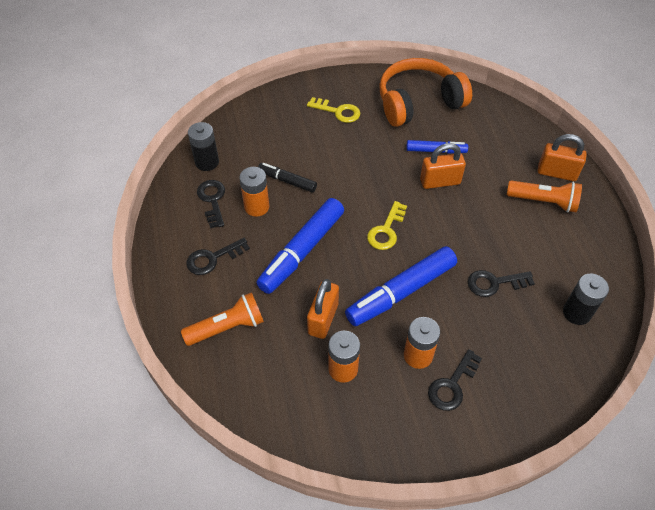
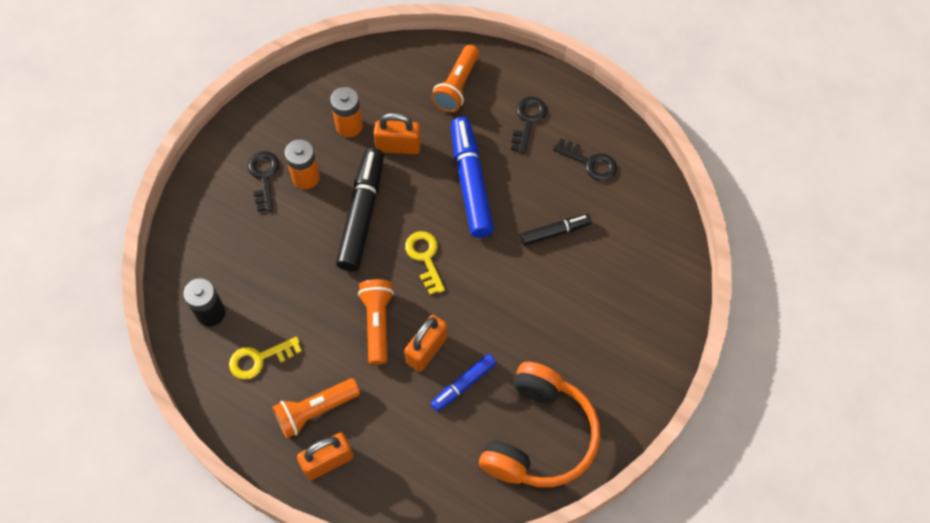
camera: 135 degrees right, 10 degrees up
(207, 162) = (640, 190): black battery -> none
(256, 207) = (549, 188): orange battery -> none
(323, 319) = (398, 146): orange padlock -> orange padlock turned 60 degrees counterclockwise
(337, 111) = (601, 349): yellow key -> yellow key (259, 359)
(401, 292) = (362, 214): blue marker -> black marker
(458, 217) = (377, 323): none -> orange flashlight
(495, 283) = (295, 284): black key -> none

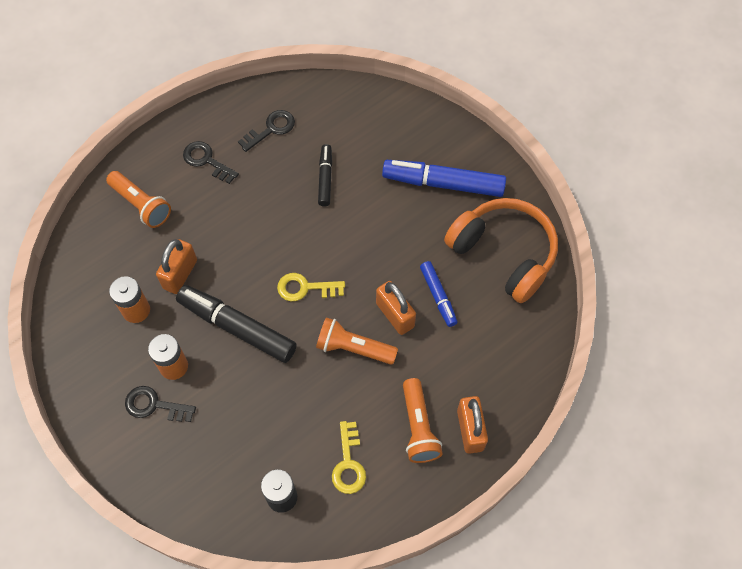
camera: 70 degrees left, 0 degrees up
(470, 182) = (246, 226): blue marker -> blue marker (443, 183)

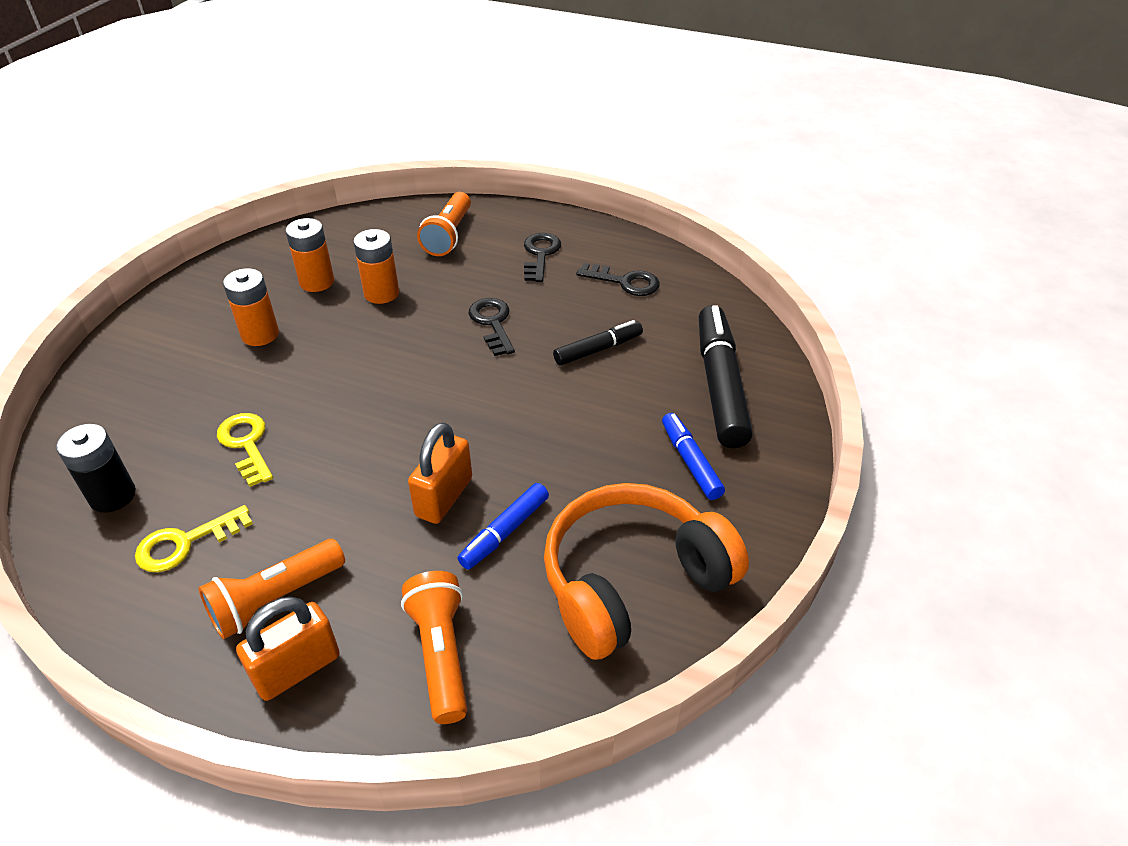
camera: 60 degrees right, 20 degrees down
(155, 405) = (203, 340): black key -> black key (493, 323)
(180, 274) = (381, 293): orange padlock -> orange battery
(237, 327) = (338, 361): black marker -> black marker (720, 385)
(305, 288) = (429, 395): yellow key -> yellow key (247, 445)
(353, 348) = (367, 476): orange flashlight -> orange flashlight (440, 654)
(443, 183) = (690, 461): blue marker -> blue marker, size x0.55
(503, 254) = (632, 581): orange headphones -> orange headphones turned 135 degrees counterclockwise

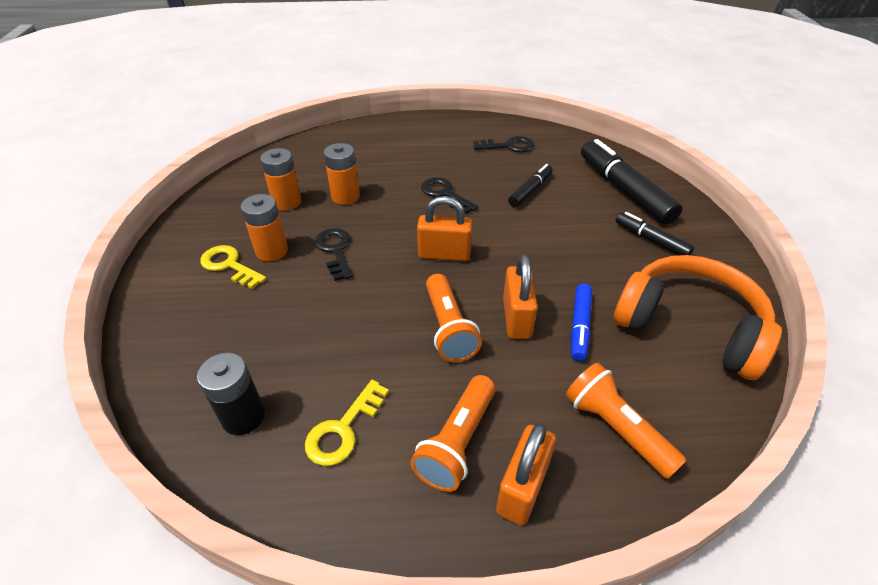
camera: 25 degrees left, 0 degrees up
(247, 445) = (331, 334): yellow key -> yellow key (230, 265)
(430, 396) = (444, 254): none -> orange padlock
(449, 235) = (362, 147): orange flashlight -> orange flashlight (448, 328)
(540, 255) = (438, 144): black key -> black key (335, 251)
(632, 581) = (689, 327): orange headphones -> orange headphones turned 90 degrees clockwise
(690, 461) = (651, 240): blue marker -> black marker

